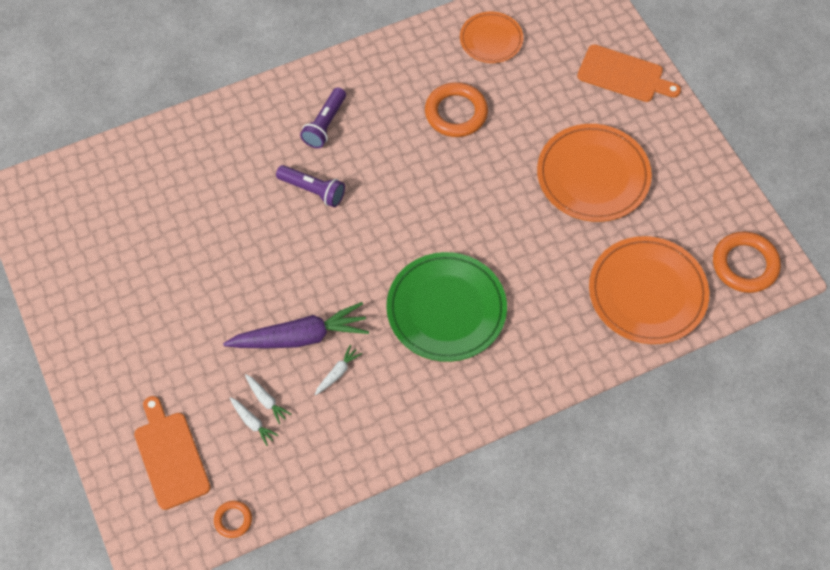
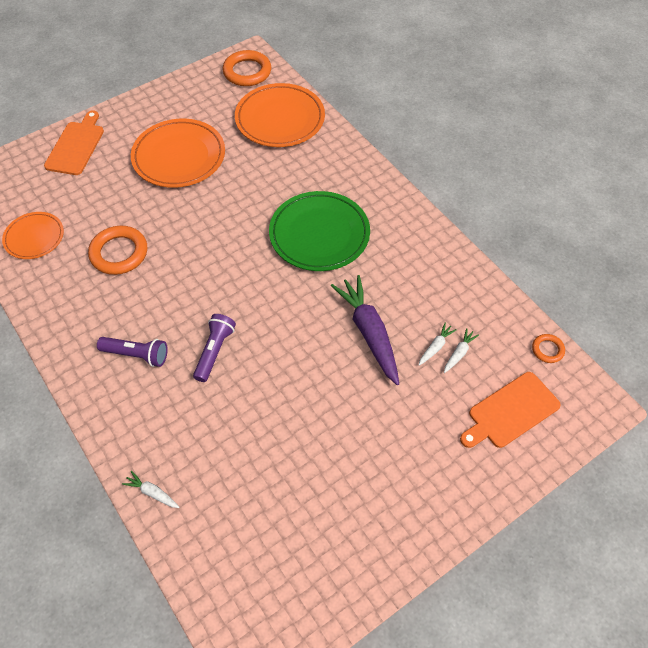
camera: 100 degrees left, 5 degrees down
(337, 373) = (395, 299): white carrot -> white carrot (152, 492)

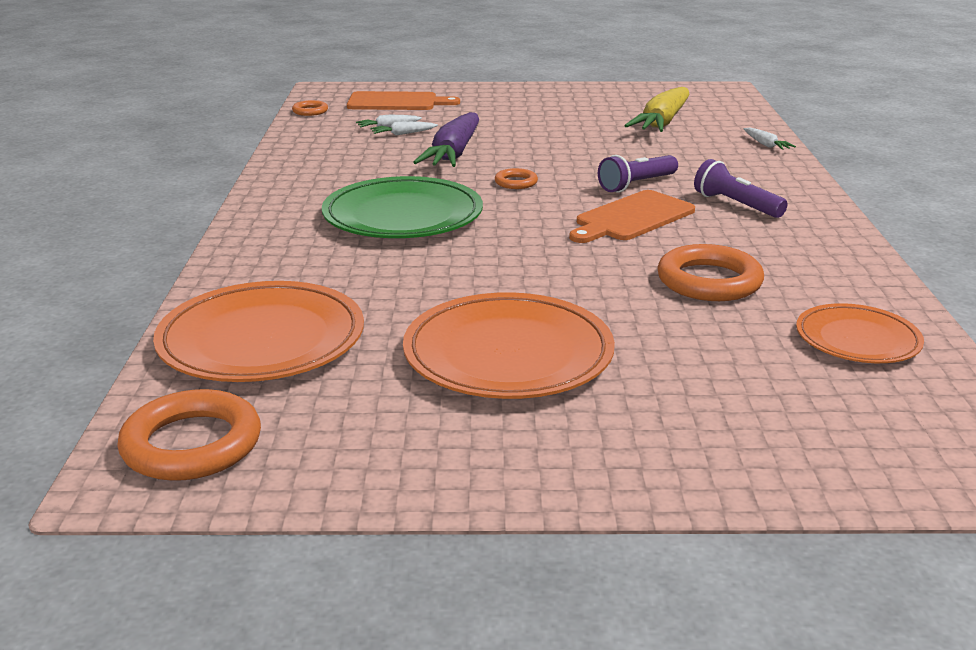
camera: 145 degrees left, 30 degrees down
(76, 146) = (716, 450): orange cutting board -> orange cutting board (632, 218)
(262, 500) = (662, 122): none -> yellow carrot
(292, 311) = (516, 182): none -> orange ring

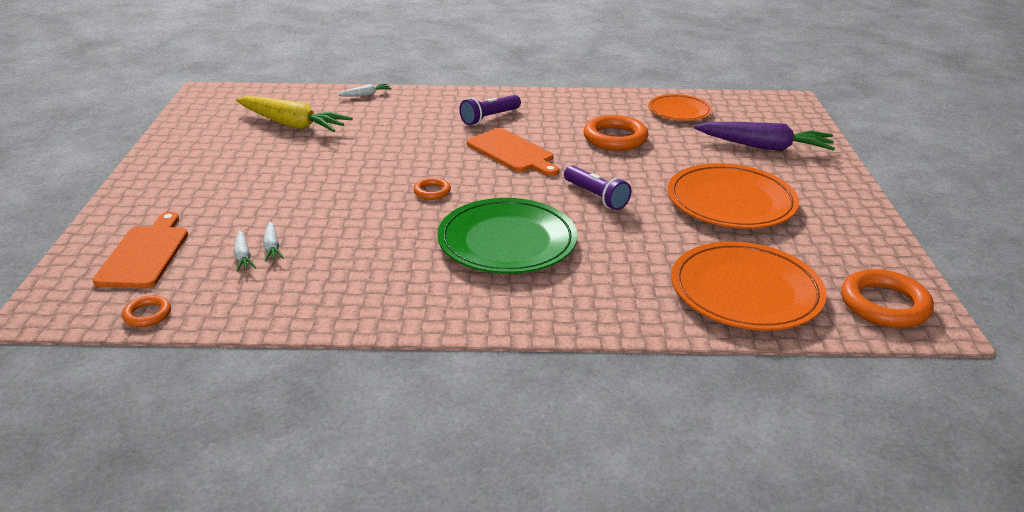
camera: 90 degrees left, 5 degrees up
(453, 153) = (347, 219): purple carrot -> purple carrot (764, 147)
(636, 184) = (444, 146): purple flashlight -> purple flashlight (596, 197)

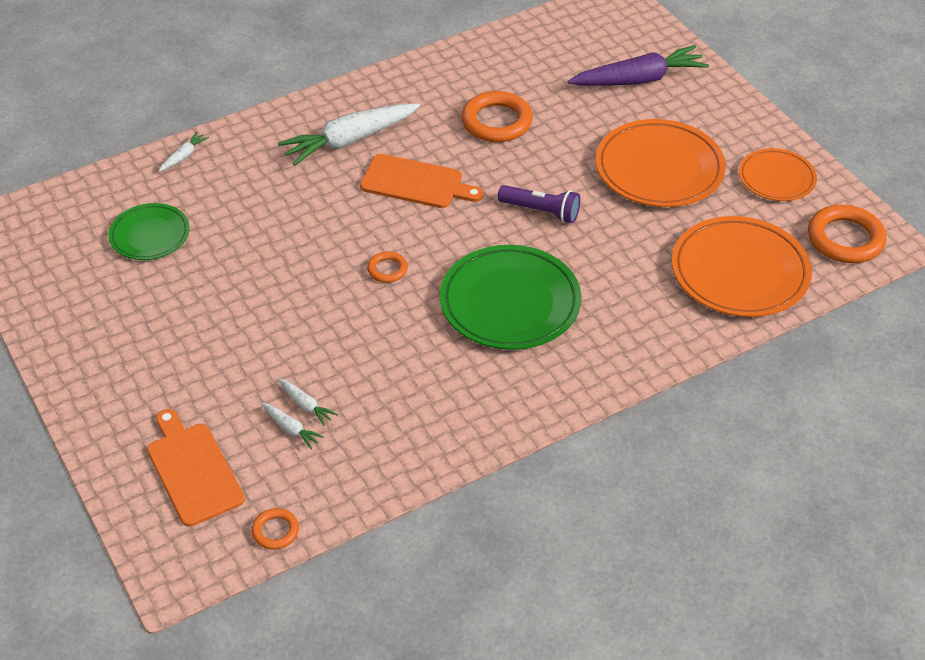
camera: 30 degrees left, 15 degrees up
(292, 124) = (150, 235): yellow carrot -> green plate
(489, 118) = (349, 140): purple flashlight -> white carrot
(679, 111) = (527, 56): orange plate -> orange plate (776, 178)

